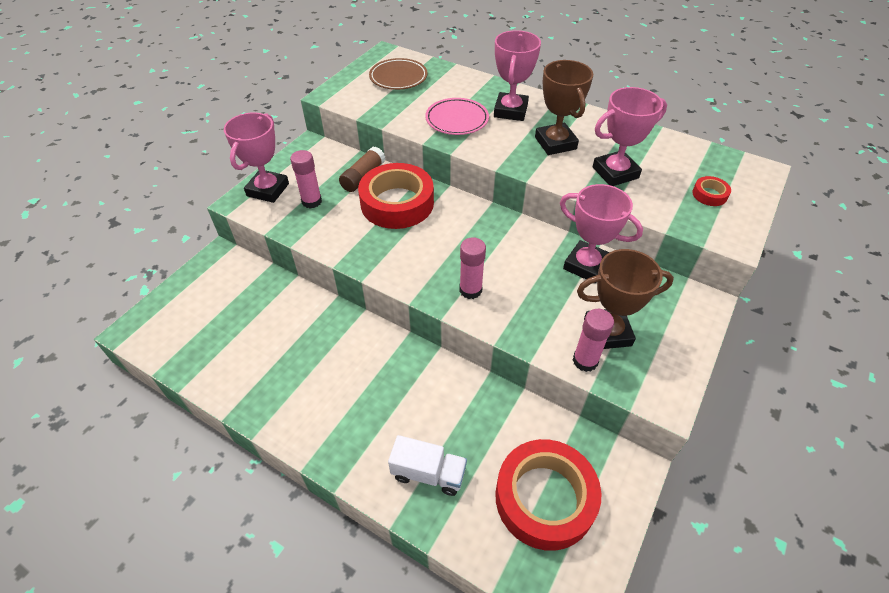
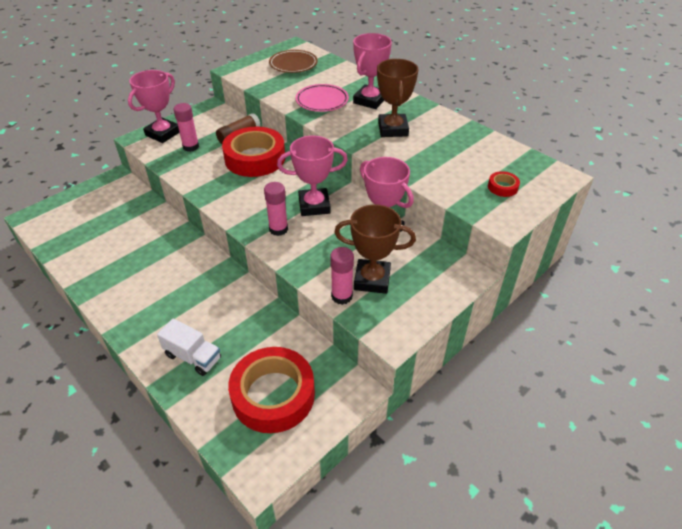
camera: 15 degrees right, 5 degrees down
(615, 173) = (430, 158): pink trophy -> pink trophy (314, 205)

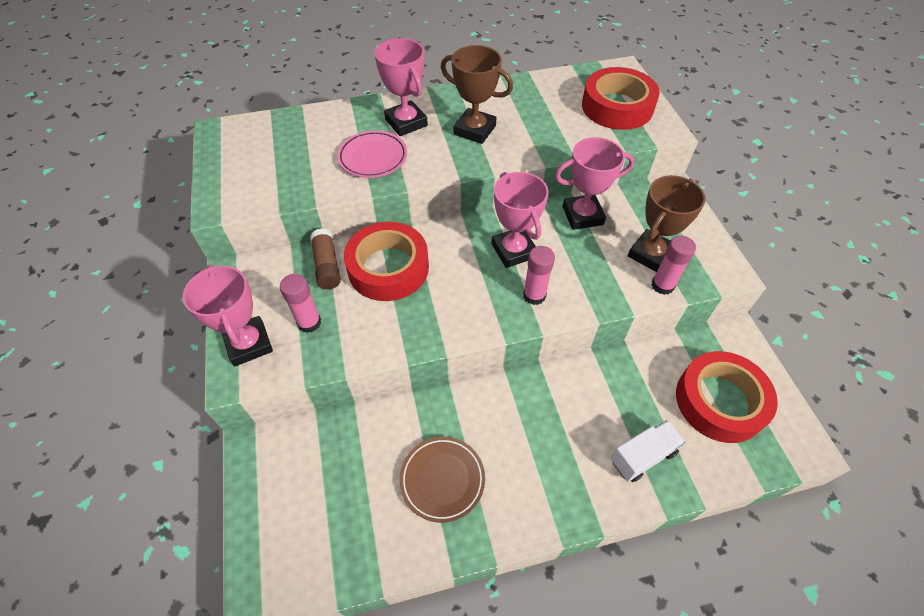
camera: 60 degrees left, 10 degrees up
(293, 64) = (265, 148): brown plate -> brown plate (442, 479)
(314, 205) = (513, 251): pink trophy -> pink trophy turned 45 degrees counterclockwise
(502, 187) = (617, 107): red tape -> red tape, size x2.38

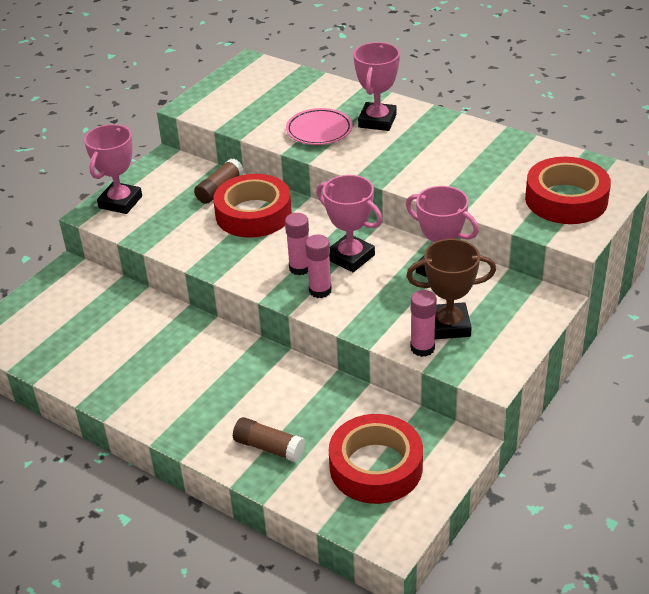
camera: 50 degrees right, 15 degrees down
(309, 322) = (165, 213): pink glue stick -> pink glue stick (300, 268)
(442, 479) = (136, 361): brown plate -> none
(474, 130) = (419, 152): brown trophy -> none
(513, 251) = (350, 257): pink trophy -> pink trophy turned 75 degrees counterclockwise
(642, 456) = (269, 447): white truck -> brown glue stick

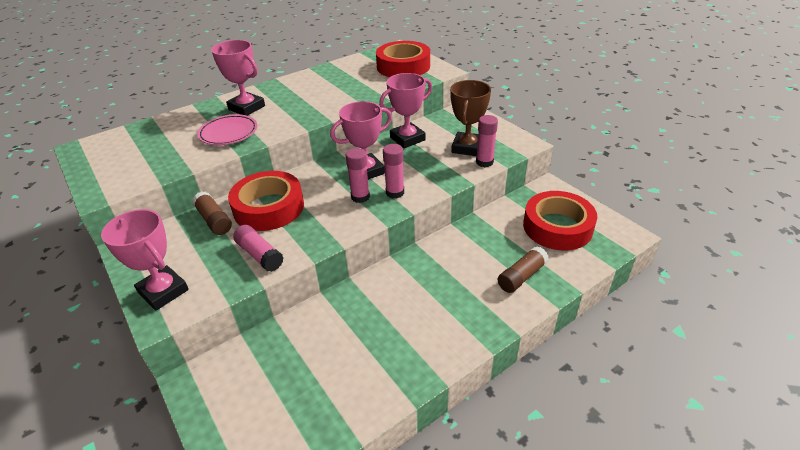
camera: 70 degrees left, 0 degrees up
(183, 235) = (259, 255): none -> pink glue stick

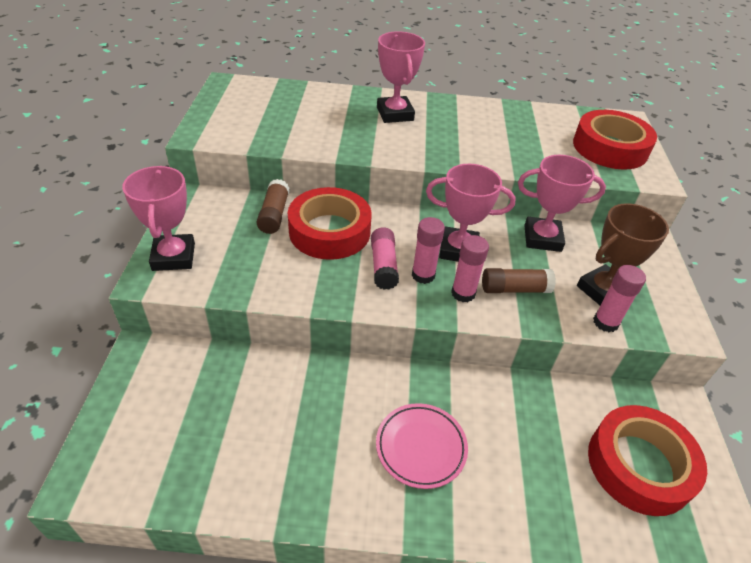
camera: 35 degrees right, 5 degrees up
(228, 133) = (351, 133): pink plate -> pink plate (421, 447)
(259, 255) = (274, 275): pink glue stick -> pink glue stick (383, 266)
(522, 276) = (528, 491): brown glue stick -> brown glue stick (514, 289)

